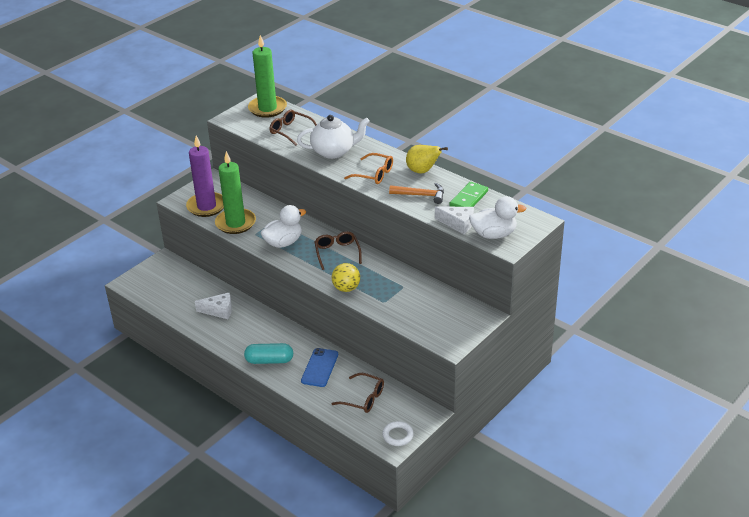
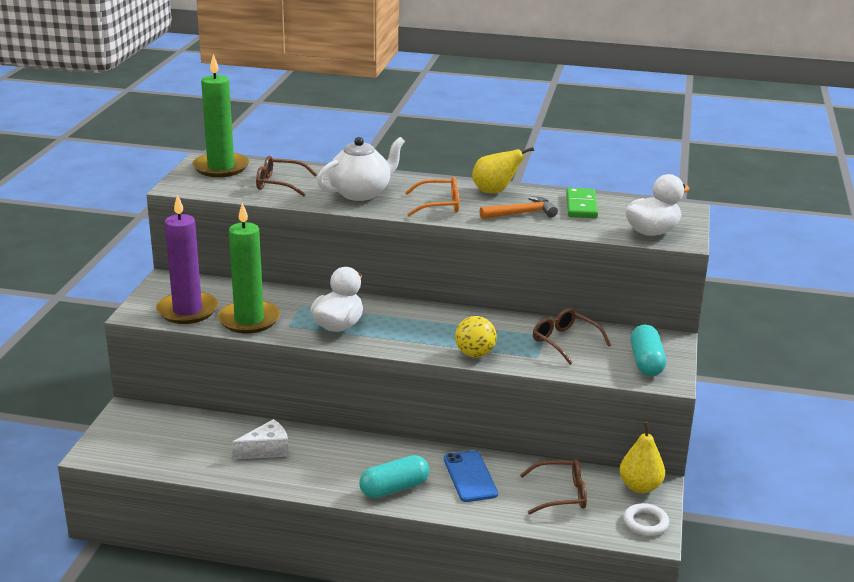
camera: 30 degrees left, 10 degrees down
(337, 253) = (422, 320): brown glasses -> brown glasses (565, 341)
(418, 410) = (640, 487): none -> yellow pear
(450, 327) = (646, 362): none -> turquoise capsule
(458, 224) = (599, 231): white cheese -> none

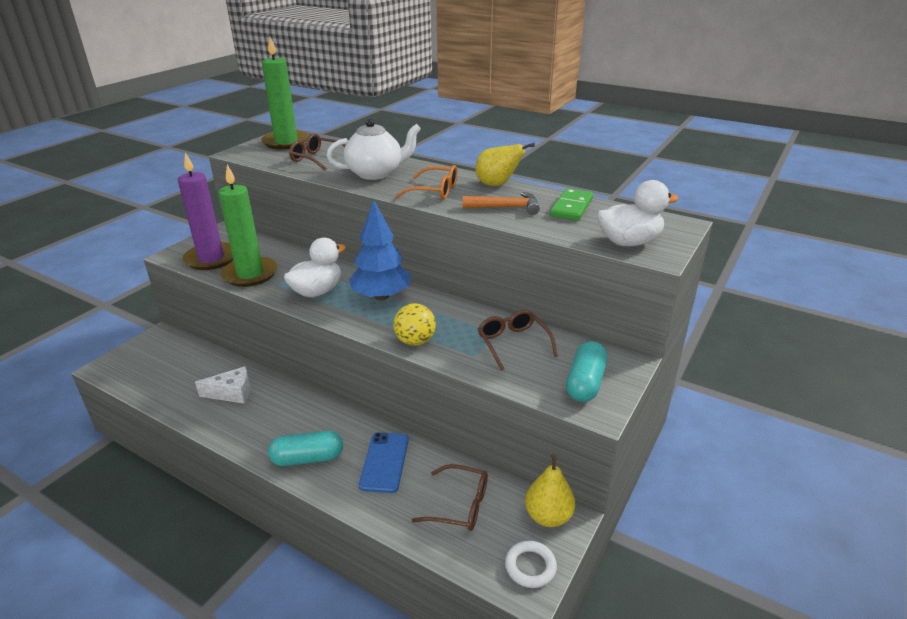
camera: 20 degrees right, 5 degrees up
(409, 320) = (381, 296): none -> blue tree

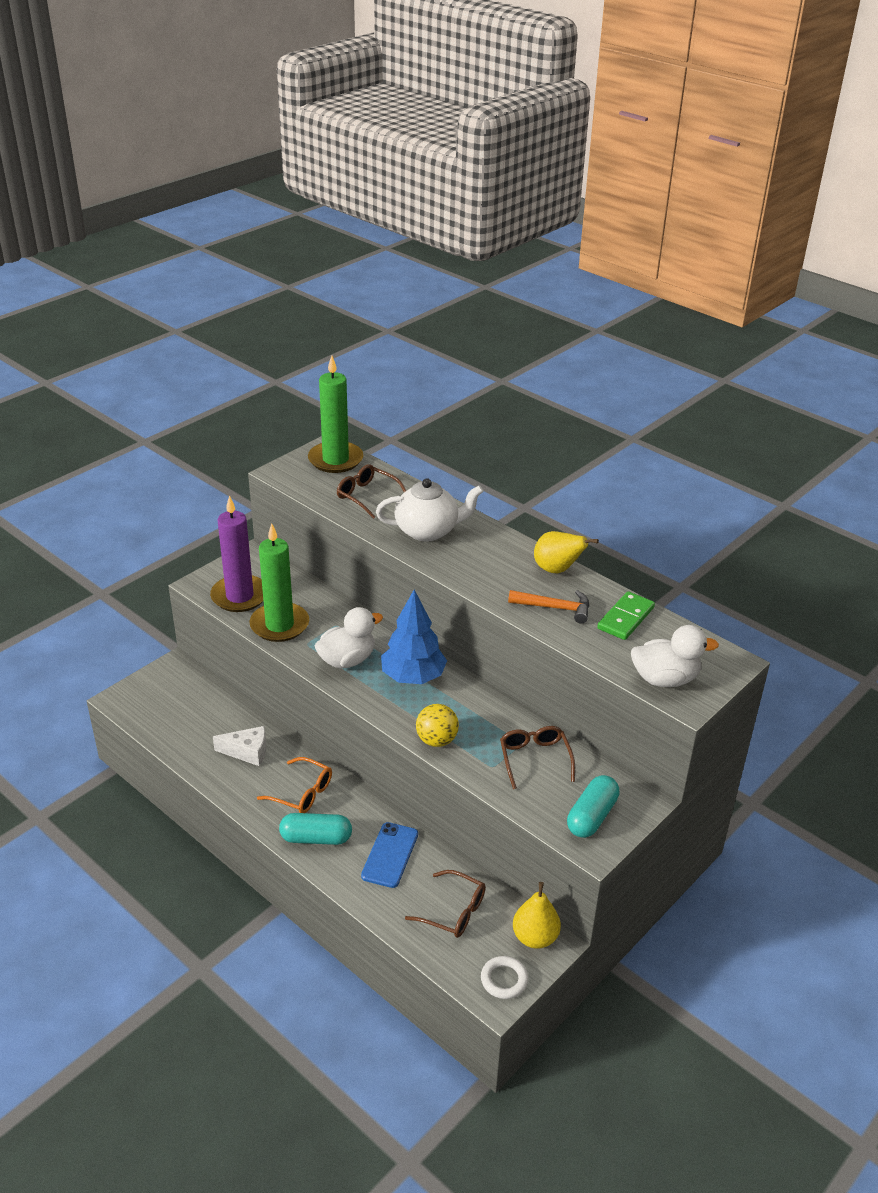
camera: 10 degrees right, 5 degrees up
(435, 191) = (486, 570): orange glasses -> orange glasses (302, 793)

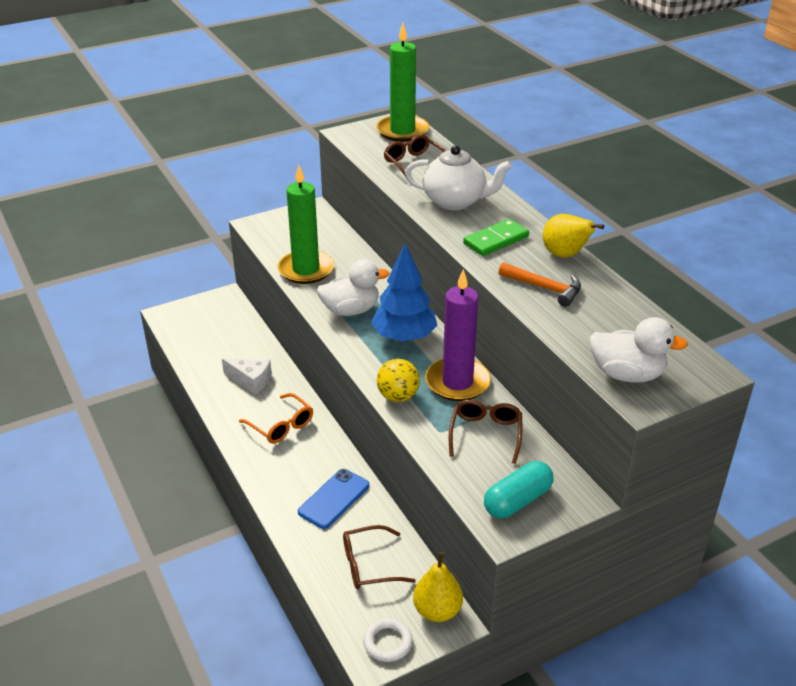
camera: 20 degrees right, 0 degrees up
(240, 596) = (284, 240): purple candle -> purple candle (457, 382)
(316, 838) = (274, 467): turquoise capsule -> none
(453, 911) = (369, 565): brown glasses -> brown glasses turned 120 degrees clockwise
(626, 618) = (614, 310): green domino -> green domino (496, 240)

